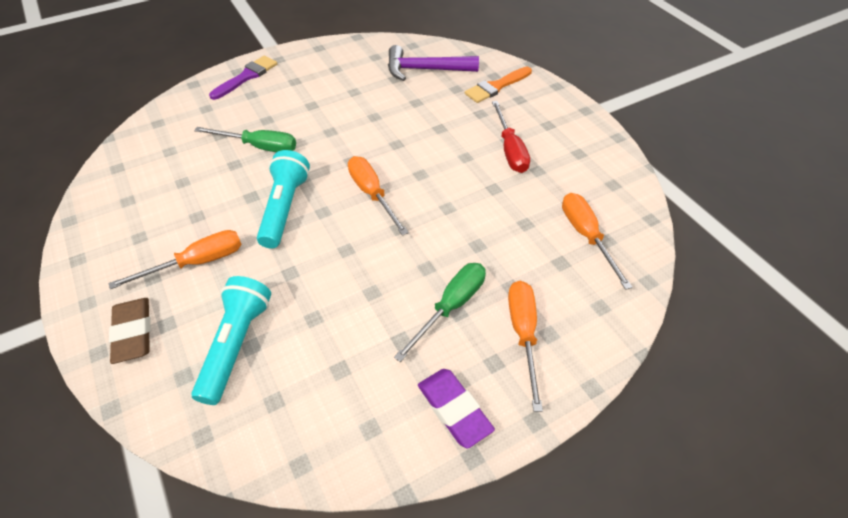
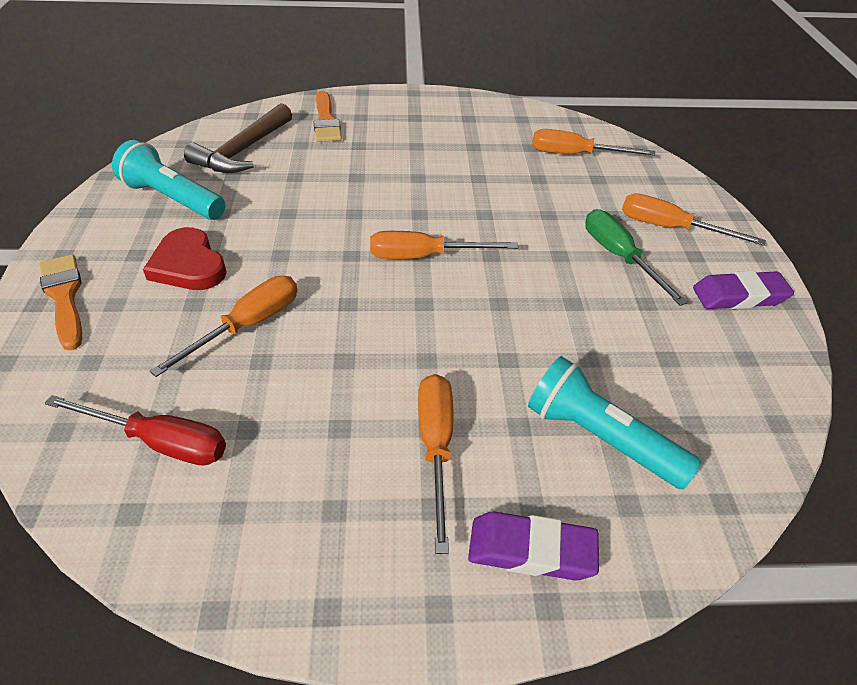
camera: 65 degrees left, 5 degrees down
(133, 333) = (531, 550): brown eraser -> purple eraser
(246, 77) = (64, 297): purple brush -> orange brush
(259, 147) = (247, 326): green screwdriver -> orange screwdriver
(285, 208) = (393, 333): turquoise flashlight -> turquoise flashlight (172, 198)
(297, 102) = (188, 265): none -> red heart
(425, 70) = (242, 151): purple hammer -> brown hammer
(510, 150) = (431, 149): red screwdriver -> red screwdriver (159, 442)

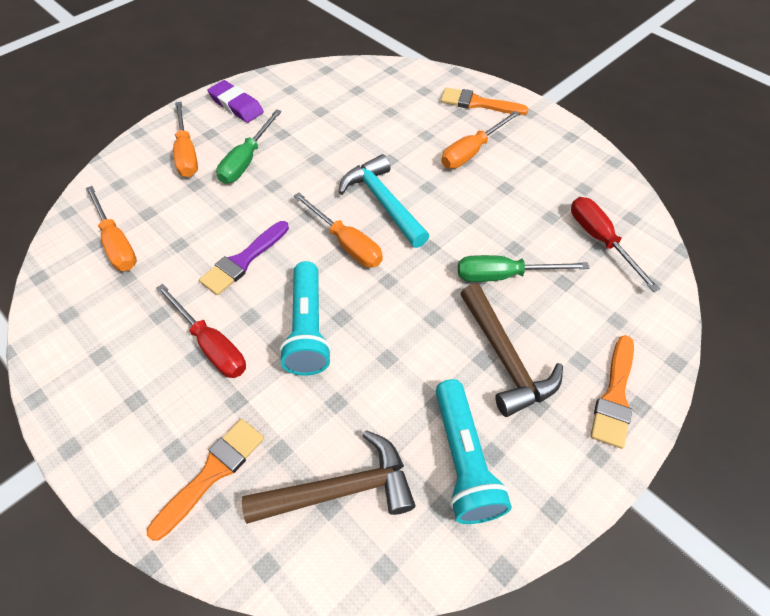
camera: 130 degrees left, 10 degrees up
(188, 265) = (505, 359): red heart -> brown hammer
(247, 326) = (504, 275): orange screwdriver -> green screwdriver
(416, 153) = (211, 345): none -> red screwdriver
(446, 310) = (383, 202): none -> turquoise hammer
(479, 197) = (243, 260): none -> purple brush
(531, 550) = (478, 103): purple eraser -> orange brush
(600, 437) = (400, 110): turquoise flashlight -> turquoise flashlight (308, 329)

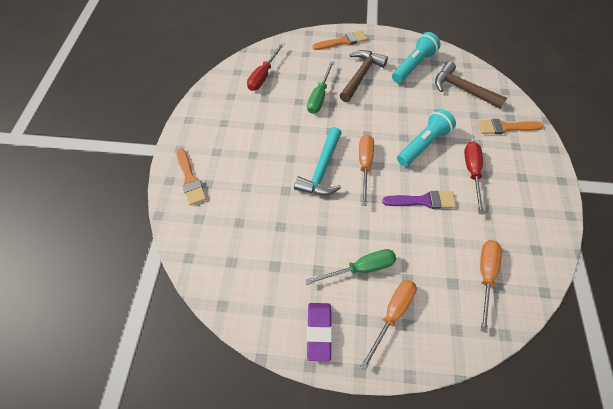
camera: 130 degrees left, 5 degrees up
(472, 151) = (242, 155): orange screwdriver -> none
(504, 275) = (319, 96): green screwdriver -> green screwdriver turned 60 degrees clockwise

